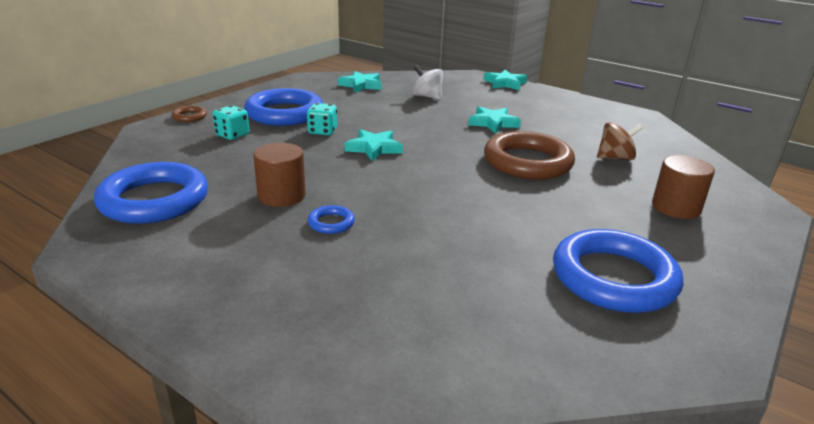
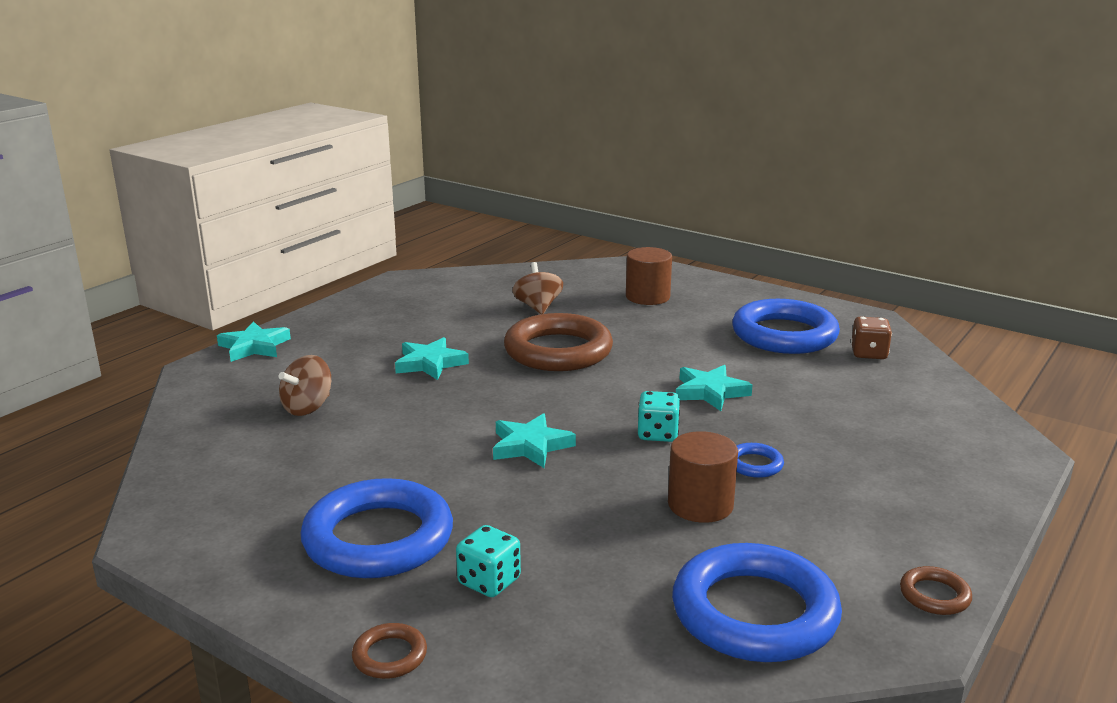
camera: 90 degrees left, 5 degrees down
(119, 271) = (934, 595): none -> brown ring
(322, 131) = (466, 492): turquoise dice -> turquoise dice (657, 434)
(361, 85) = (227, 469): turquoise star -> turquoise star (710, 392)
(427, 97) = (308, 407): white spinning top -> brown spinning top
(582, 334) = (869, 353): none -> brown dice

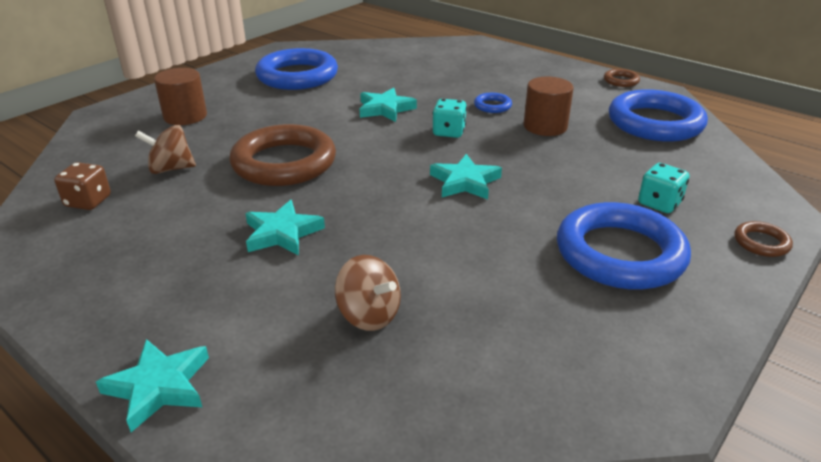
camera: 85 degrees left, 10 degrees up
(869, 353) = (341, 57): brown dice -> brown dice (88, 201)

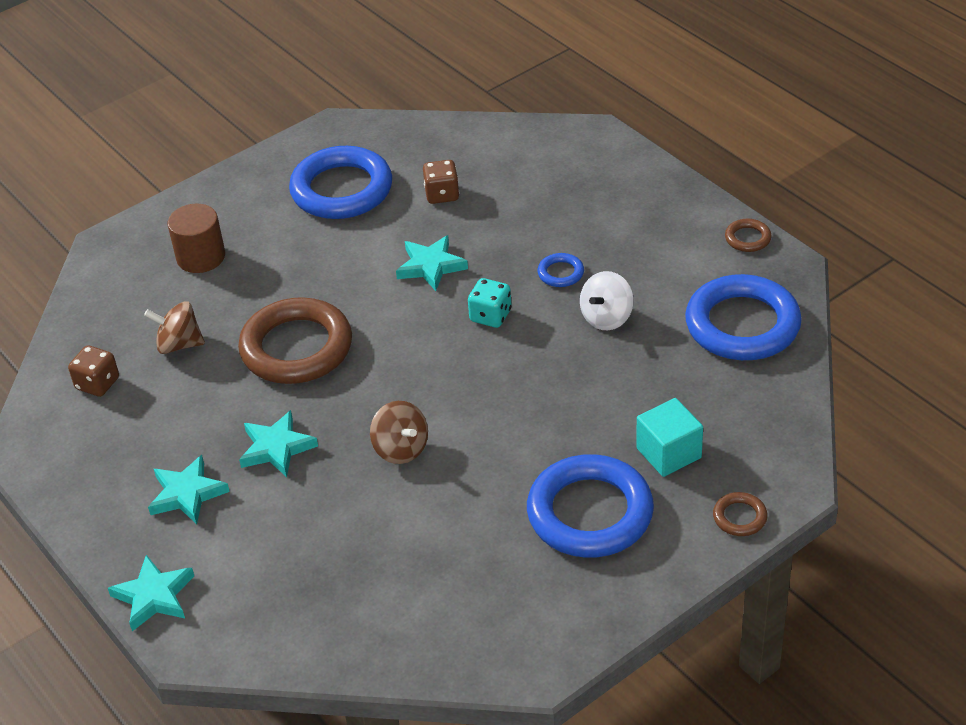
camera: 15 degrees right, 10 degrees up
(369, 315) = (333, 552): brown spinning top -> brown spinning top (401, 449)
(378, 74) = (442, 194): none -> brown dice
(465, 182) = (478, 398): turquoise star -> turquoise star (187, 494)
(545, 126) = (606, 318): brown cylinder -> white spinning top
(659, 203) = (668, 453): turquoise dice -> turquoise cube

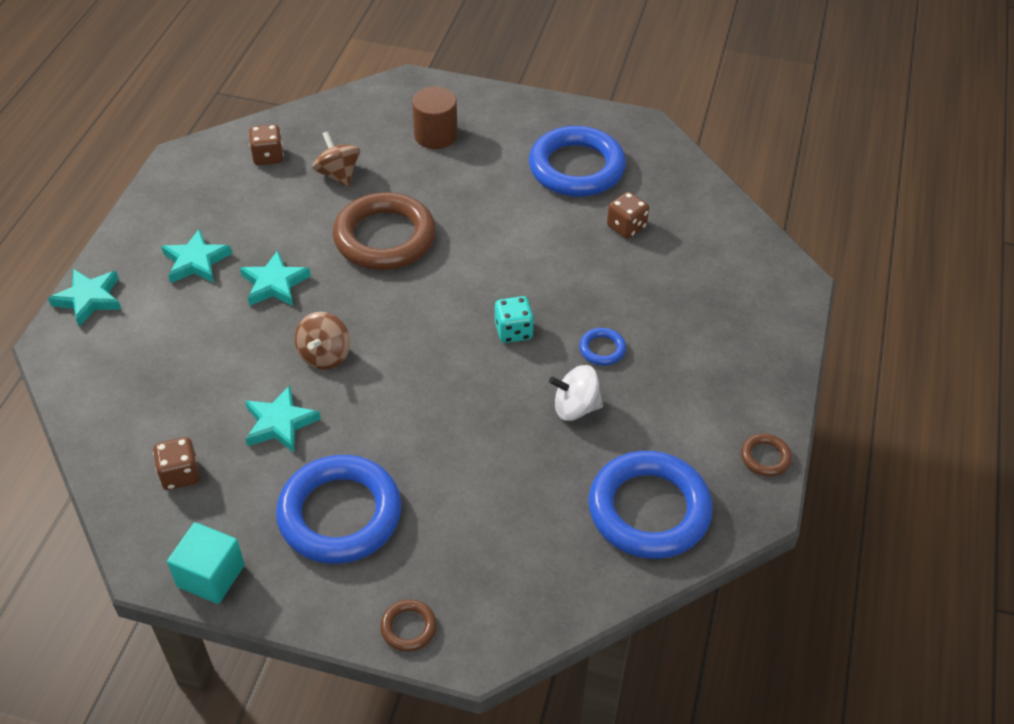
camera: 50 degrees right, 5 degrees up
(431, 266) = (538, 265): turquoise star -> turquoise star (280, 423)
(449, 607) = (180, 474): none -> brown dice
(668, 453) = (448, 535): turquoise cube -> turquoise cube (211, 576)

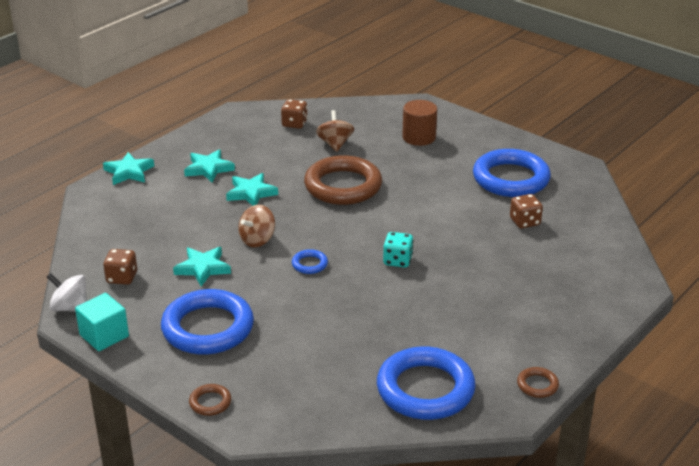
camera: 25 degrees right, 15 degrees down
(575, 408) = (412, 316): white spinning top -> white spinning top (70, 308)
(602, 349) = (456, 288): blue ring -> blue ring (309, 264)

